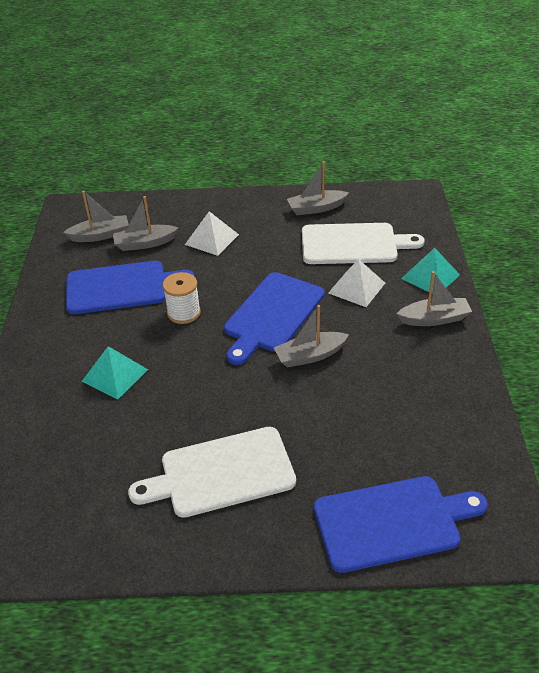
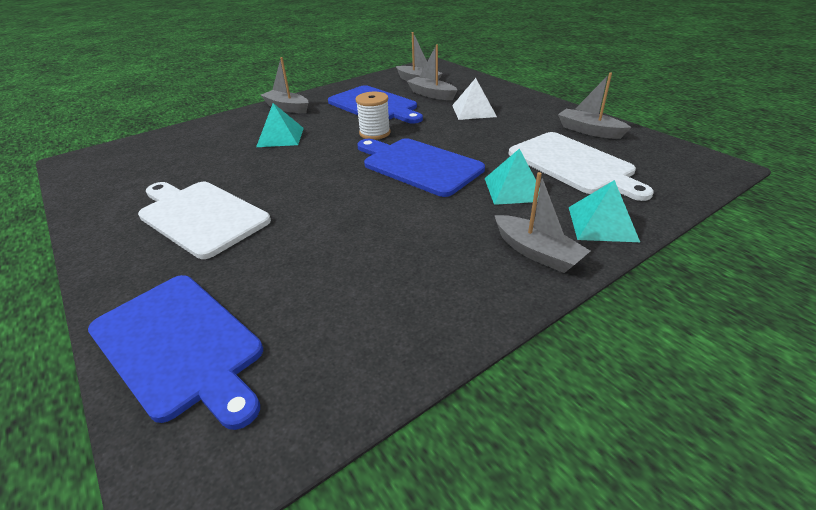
camera: 55 degrees right, 5 degrees down
(272, 315) = (418, 165): blue cutting board -> blue cutting board turned 45 degrees clockwise
(310, 355) = (387, 201): grey boat -> grey boat (287, 108)
(356, 288) = (514, 189): white pyramid -> turquoise pyramid

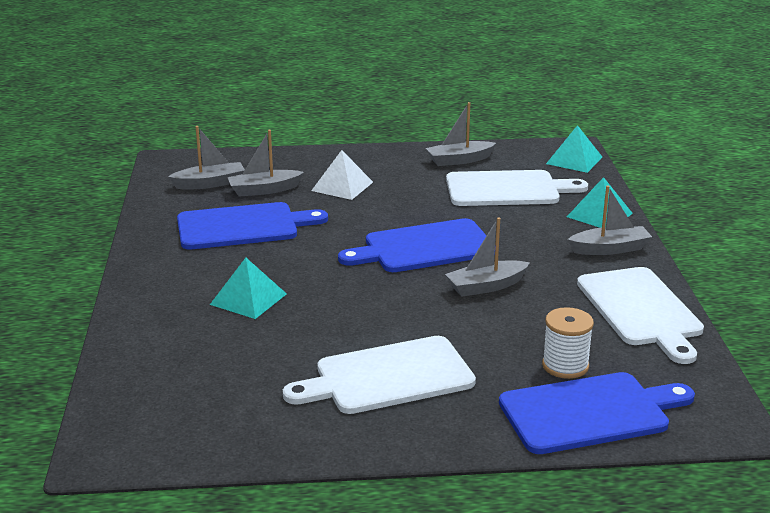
camera: 60 degrees left, 10 degrees down
(287, 108) = (158, 276): grey boat -> grey boat (486, 286)
(375, 133) = (320, 247): white spool -> white spool (565, 366)
(424, 316) = (641, 310): none -> white cutting board
(514, 189) = (517, 225): turquoise pyramid -> turquoise pyramid (574, 160)

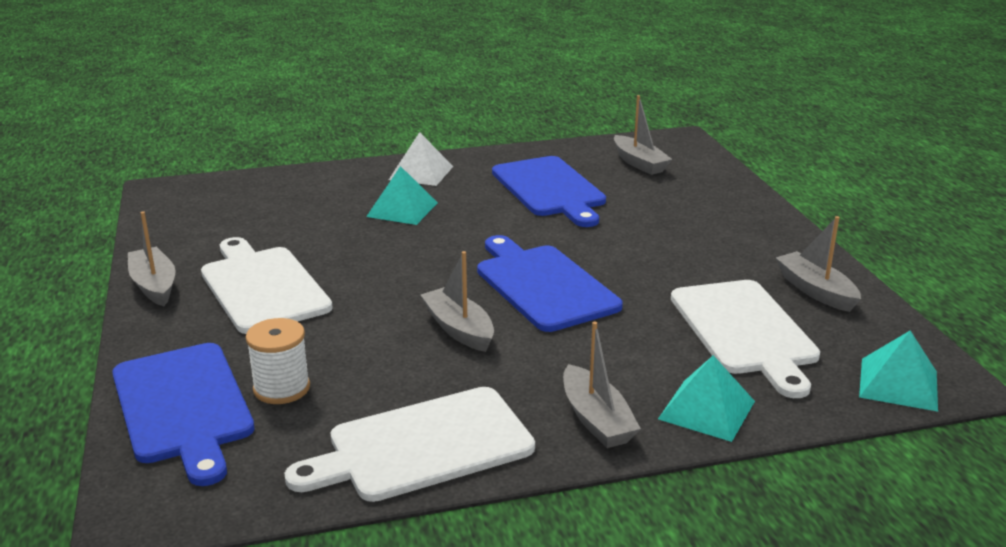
camera: 80 degrees right, 0 degrees up
(264, 190) = (641, 188): grey boat -> grey boat (154, 285)
(342, 186) = (678, 226): white pyramid -> white pyramid (421, 173)

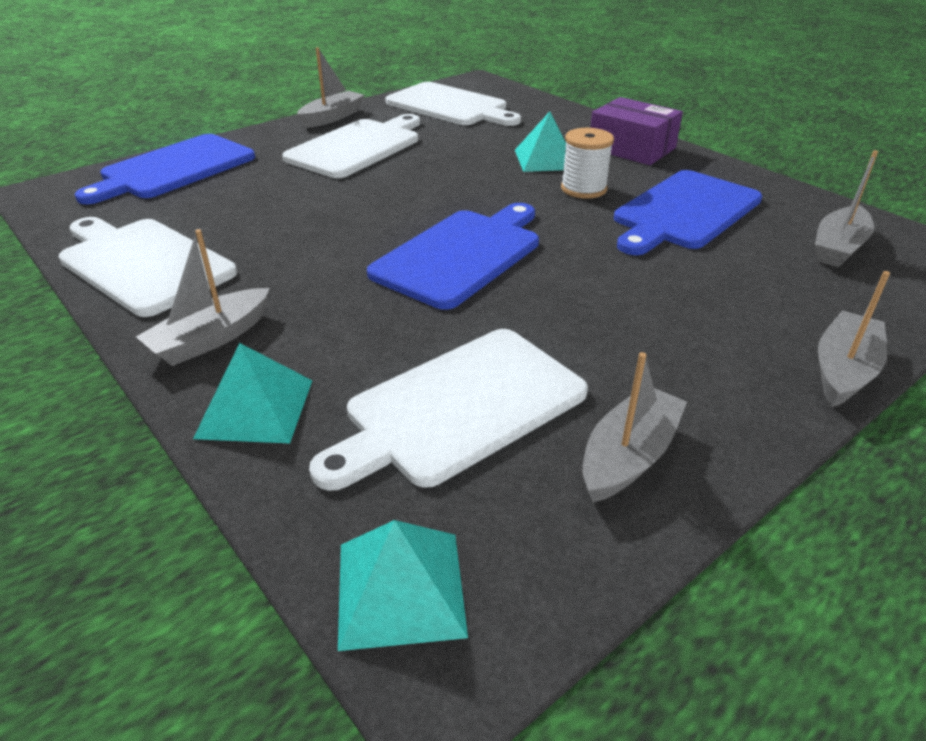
camera: 65 degrees right, 10 degrees up
(215, 218) = (450, 106): none -> white cutting board
(281, 388) = (210, 191): white spool -> white spool (583, 189)
(421, 173) = (631, 148): white pyramid -> purple box
(459, 329) = (342, 234): grey boat -> grey boat (843, 370)

